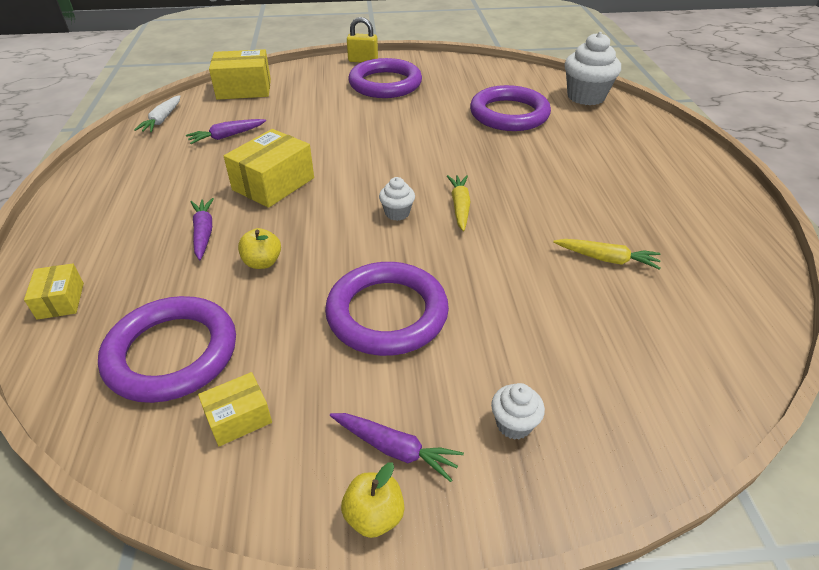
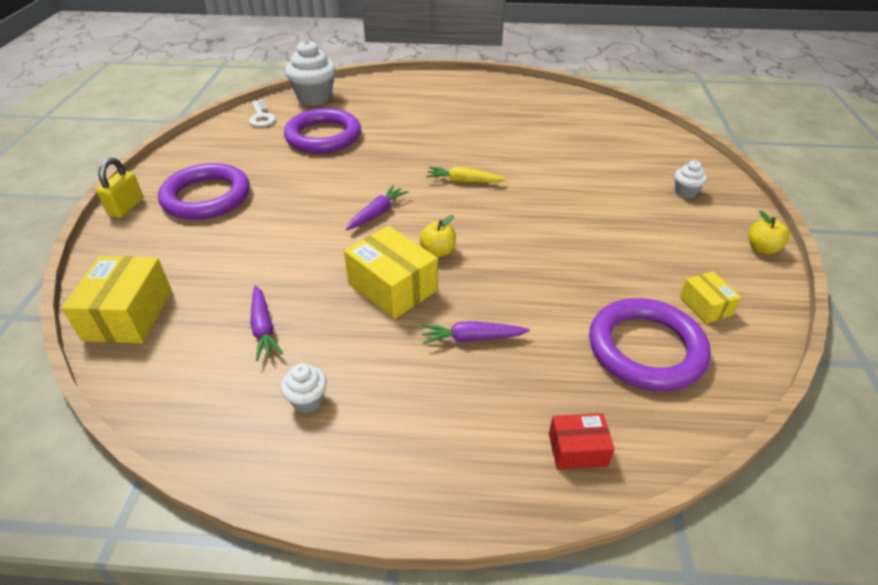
camera: 80 degrees left, 0 degrees up
(60, 301) = (577, 449): yellow box -> red box
(162, 120) = (171, 402): white carrot -> none
(262, 262) = (526, 294): yellow apple -> yellow apple (438, 251)
(387, 313) = (593, 229): purple ring -> none
(395, 449) = (714, 237): purple carrot -> purple carrot (377, 213)
(397, 213) = (465, 213): white cupcake -> white cupcake (307, 400)
(527, 79) = (261, 117): none -> white key
(606, 259) = (538, 134): yellow carrot -> none

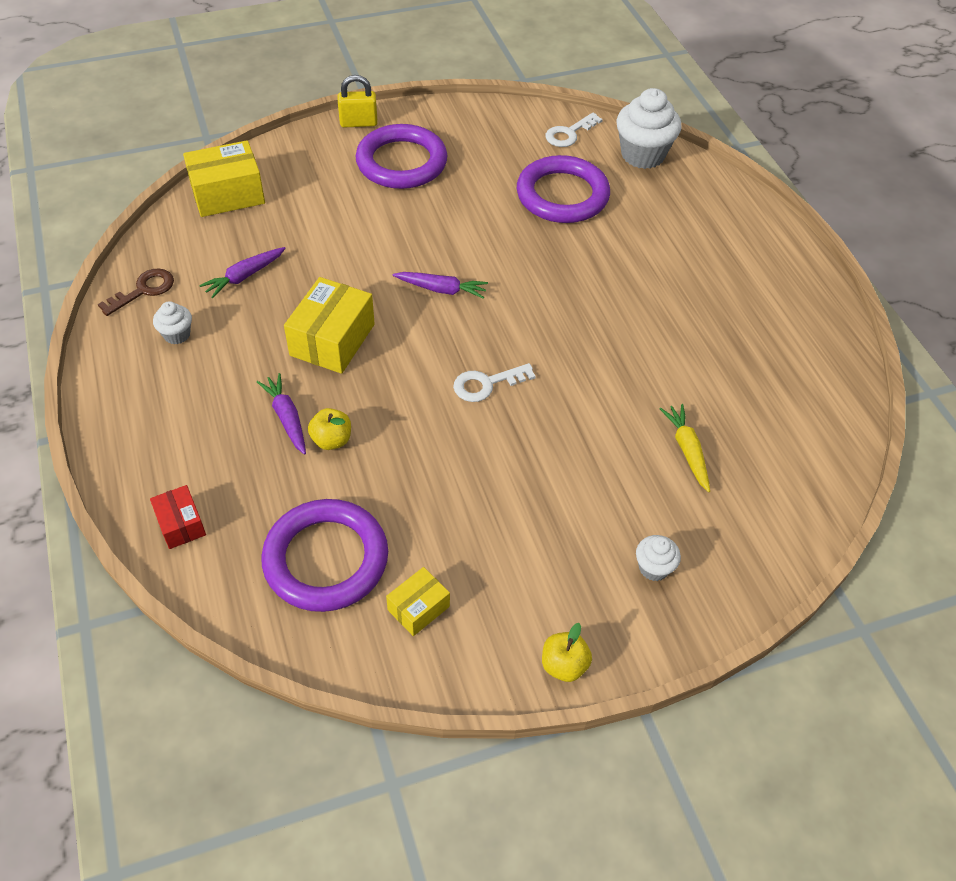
camera: 65 degrees right, 10 degrees up
(215, 418) = (143, 290): none -> brown key
(438, 251) = (402, 356): yellow apple -> yellow apple (331, 440)
(464, 181) = (544, 340): yellow carrot -> yellow carrot (687, 450)
(492, 217) = (487, 384): none -> white key

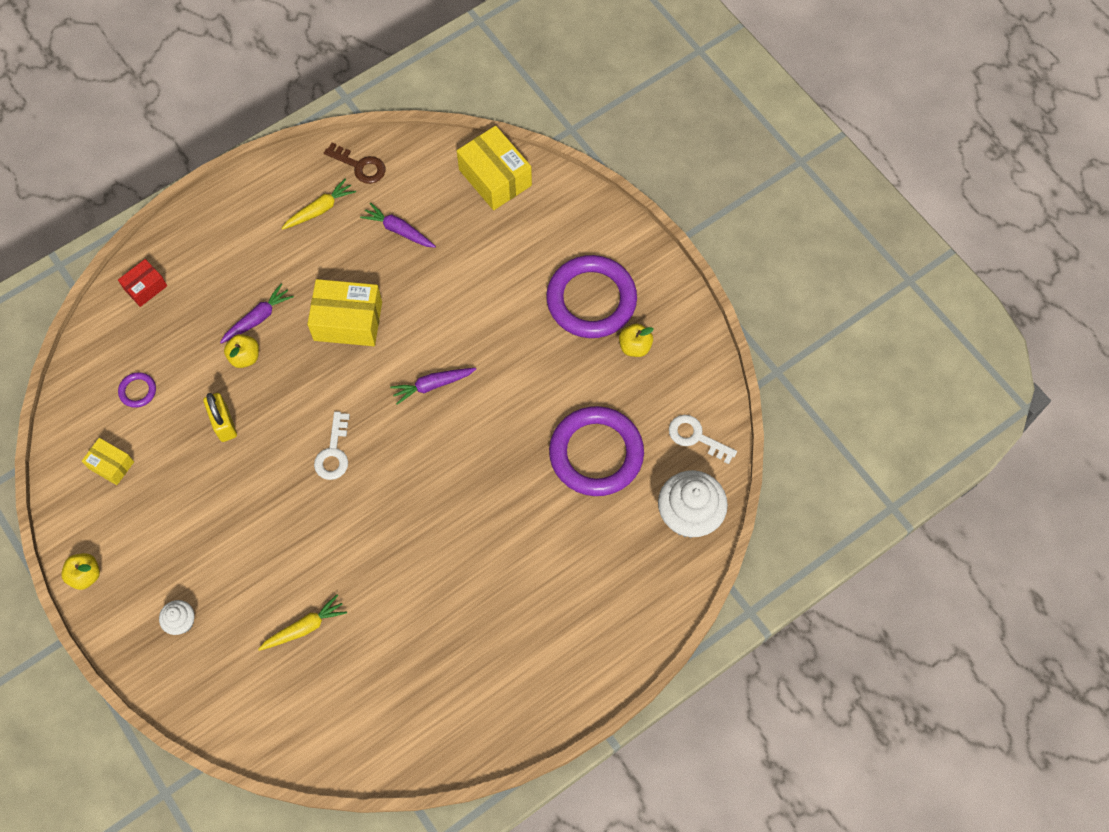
camera: 75 degrees right, 15 degrees up
(177, 335) = (320, 209): white cupcake -> yellow carrot
(326, 559) = (138, 391): purple ring -> purple ring, size x0.41
(358, 123) = (636, 244): yellow padlock -> yellow padlock (224, 423)
(441, 289) = (432, 385): purple carrot -> purple carrot turned 75 degrees clockwise
(464, 147) = (635, 346): none -> yellow apple
(487, 384) = (333, 452): white key -> white key turned 135 degrees counterclockwise

